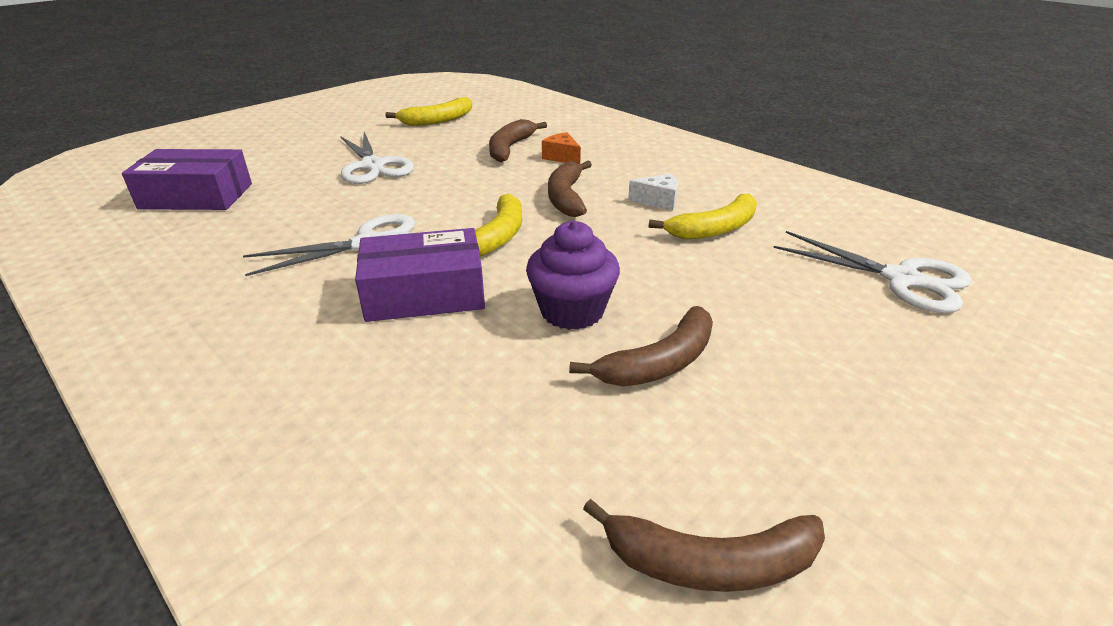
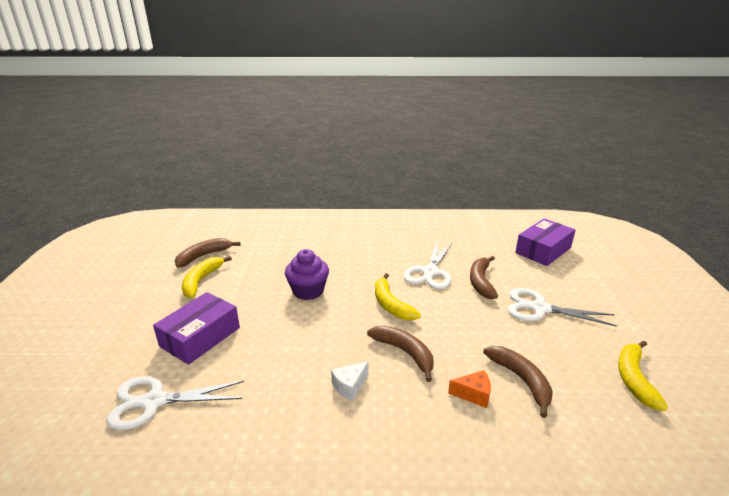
camera: 135 degrees right, 5 degrees down
(424, 293) = (370, 268): purple box -> purple box (200, 337)
(660, 363) = (255, 290): brown banana -> brown banana (481, 282)
(714, 229) = (291, 380): yellow banana -> yellow banana (201, 281)

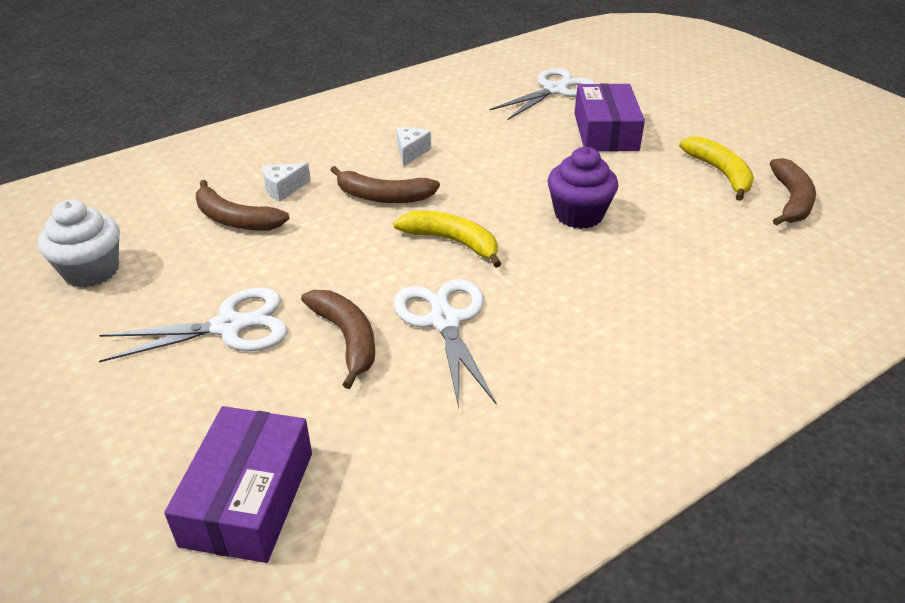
camera: 145 degrees right, 10 degrees up
(473, 394) = (283, 189): orange cheese -> white cheese
(634, 379) = (91, 271): yellow banana -> white cupcake

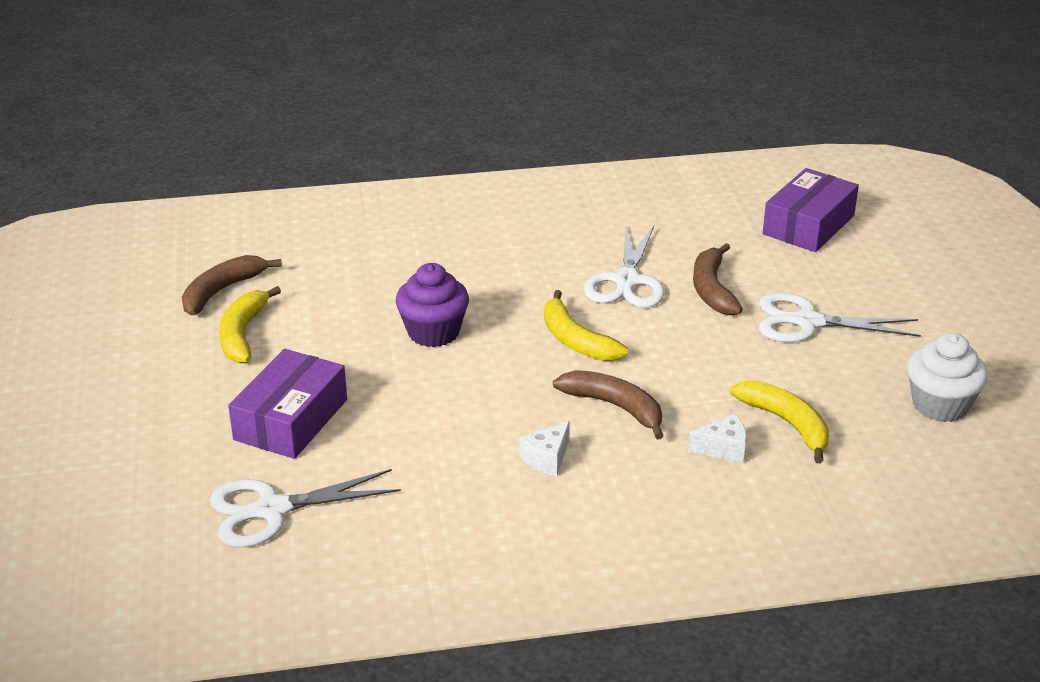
camera: 155 degrees left, 5 degrees down
(235, 219) = (786, 423): brown banana -> yellow banana

